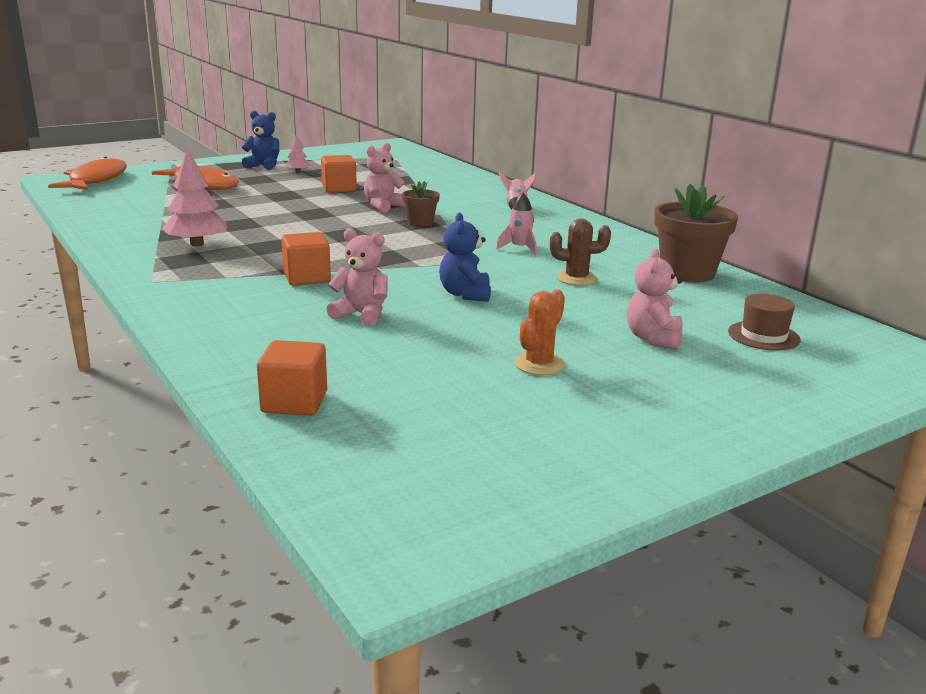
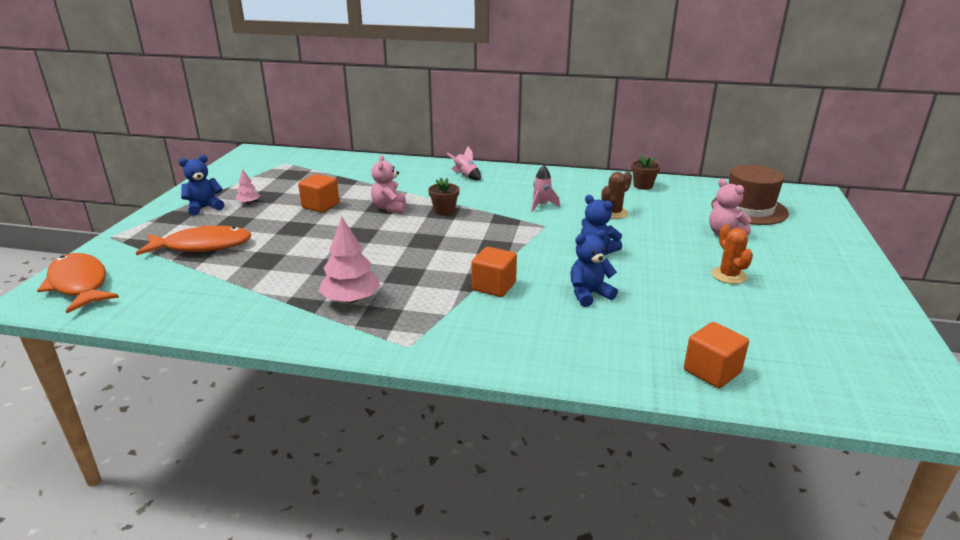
camera: 45 degrees left, 5 degrees up
(361, 314) = (589, 294): pink teddy bear -> blue teddy bear
(687, 273) = (643, 186): brown flower pot -> brown flower pot, size x0.54
(763, 336) = (749, 209): brown hat -> brown hat, size x1.73

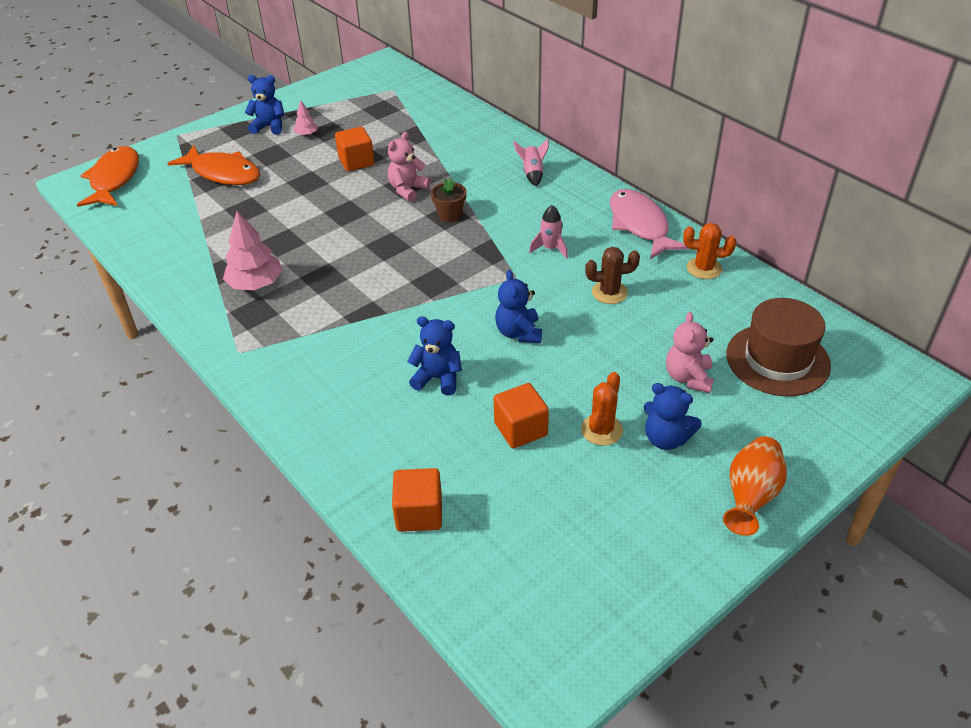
camera: 40 degrees right, 15 degrees up
(494, 286) = (373, 327): orange cube -> orange cube (520, 429)
(574, 179) = (640, 225): none -> pink fish
(643, 186) = (704, 268): brown flower pot -> orange cactus
(766, 264) = (666, 439): none -> blue teddy bear
(849, 270) = (750, 497): none -> orange vase

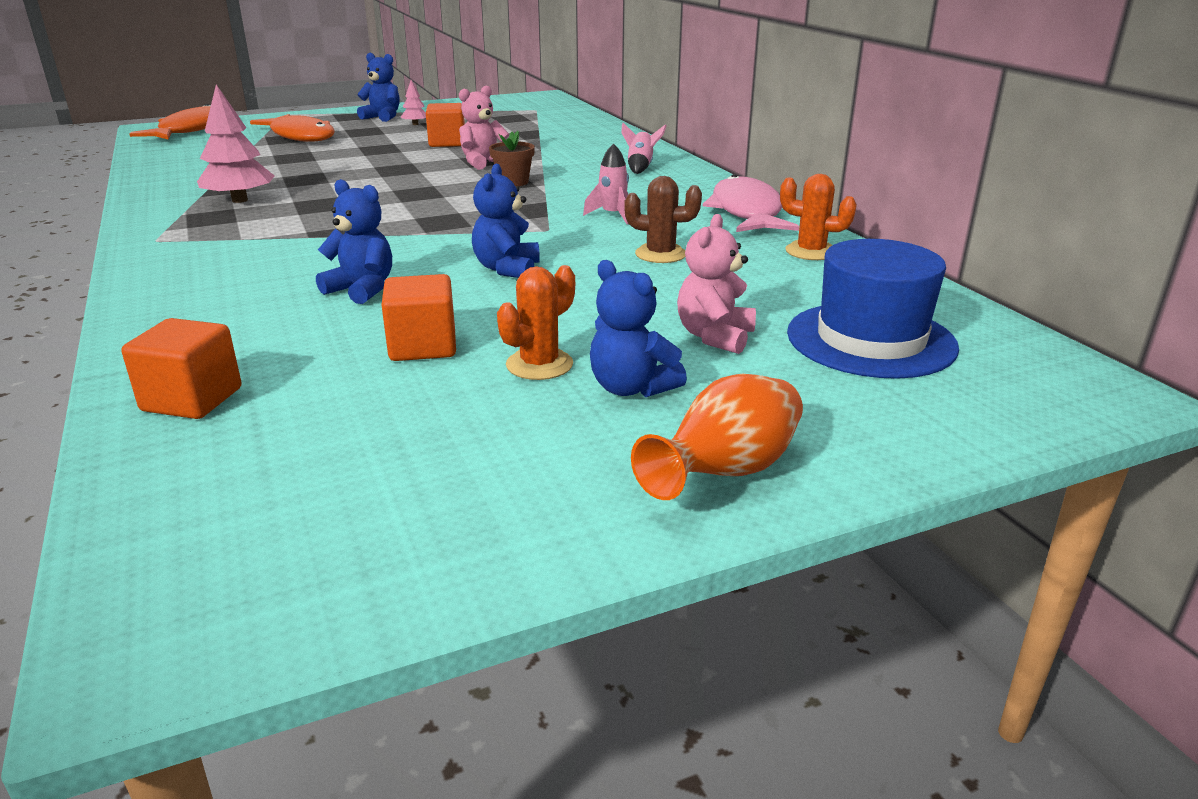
camera: 15 degrees right, 15 degrees down
(777, 360) = (871, 340): brown hat -> blue hat

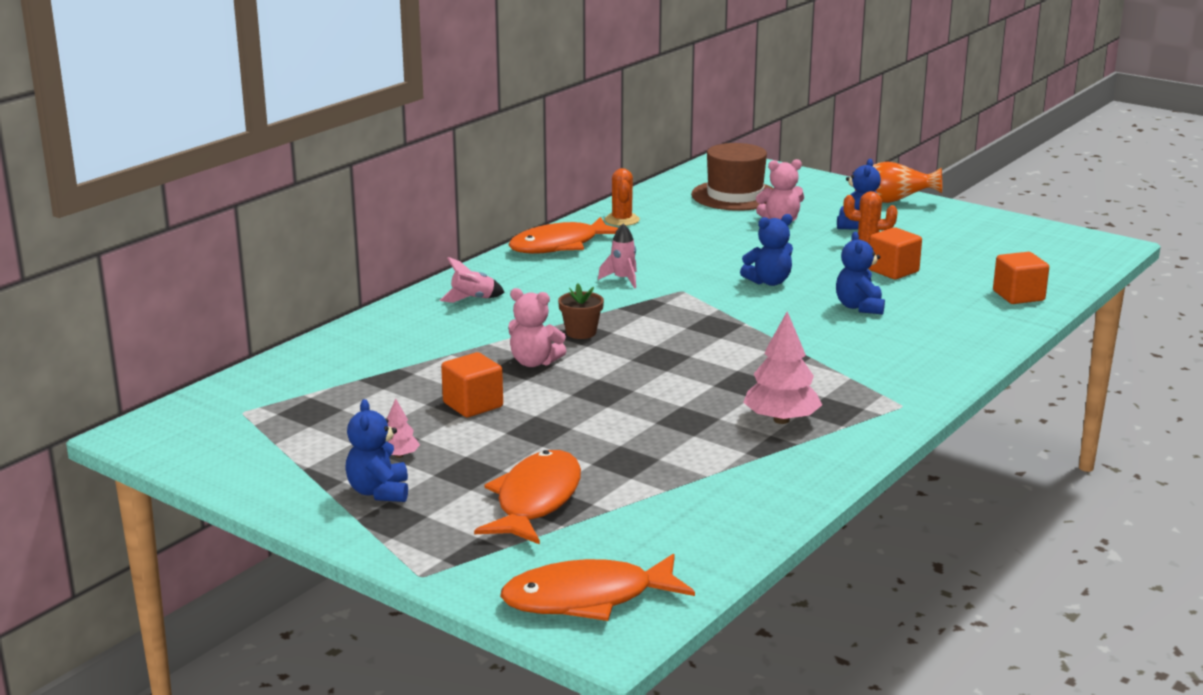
camera: 120 degrees left, 5 degrees down
(660, 254) = (682, 252): brown cactus -> none
(746, 212) = (560, 246): pink fish -> orange fish
(871, 340) = (735, 196): blue hat -> brown hat

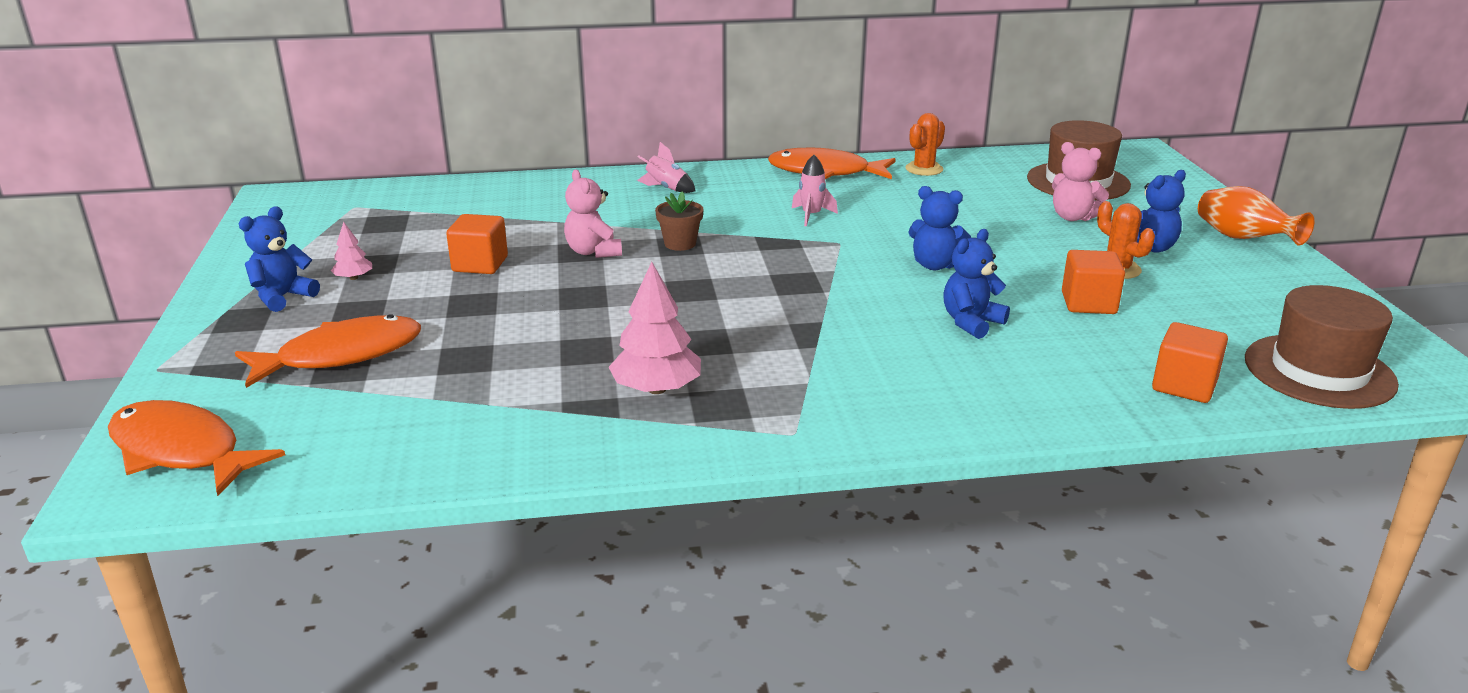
camera: 45 degrees right, 5 degrees up
(1056, 263) = (1319, 371): none -> brown hat

